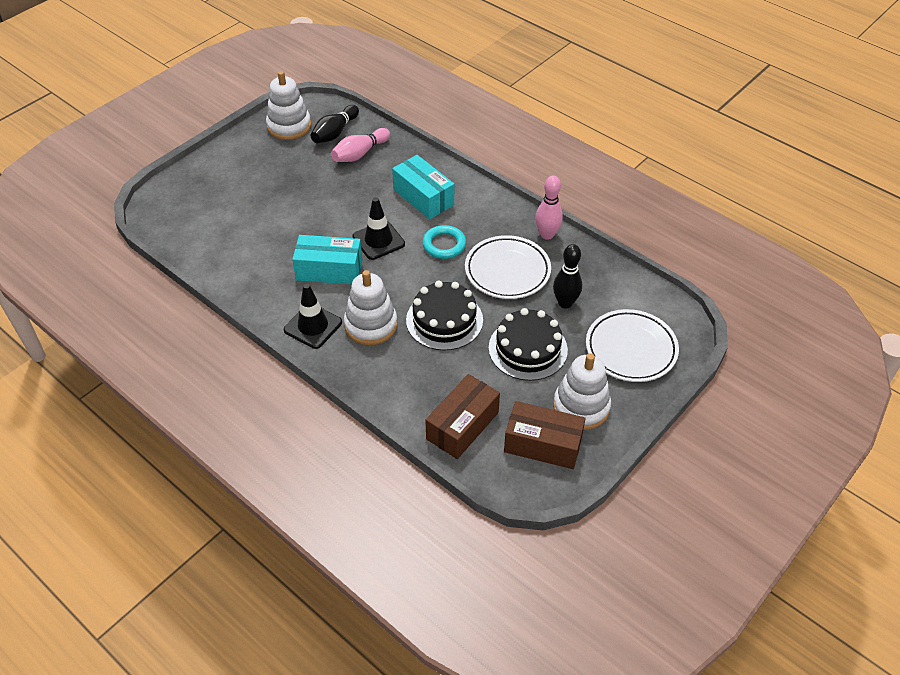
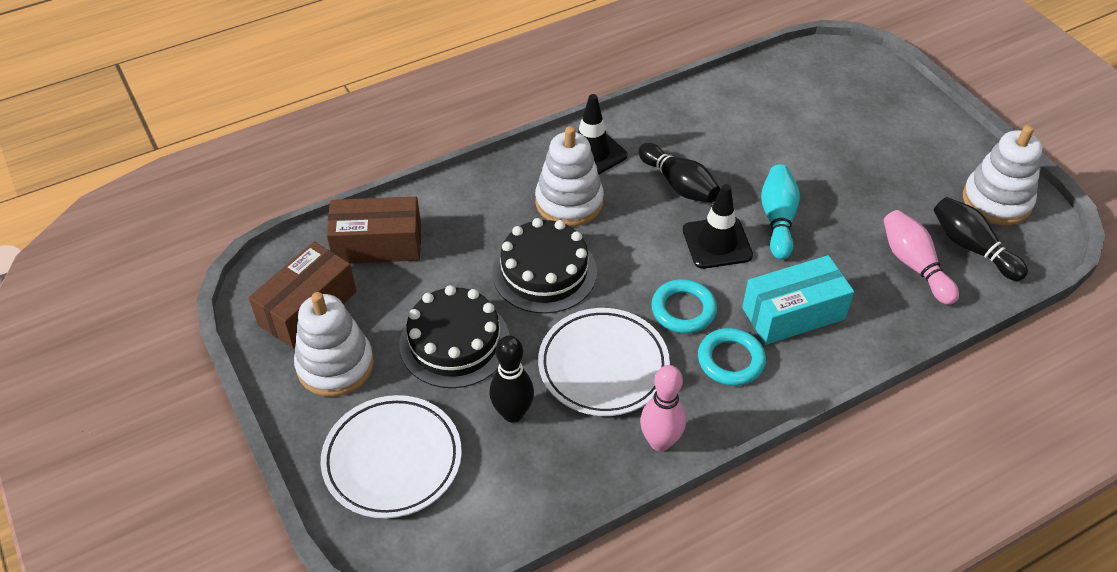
camera: 110 degrees right, 0 degrees up
(329, 270) = (679, 185): turquoise box -> black bowling pin
(344, 216) = (778, 219): none -> turquoise bowling pin
(462, 426) = (377, 244): brown box -> brown box turned 60 degrees counterclockwise
(473, 217) = (731, 360): none -> turquoise ring

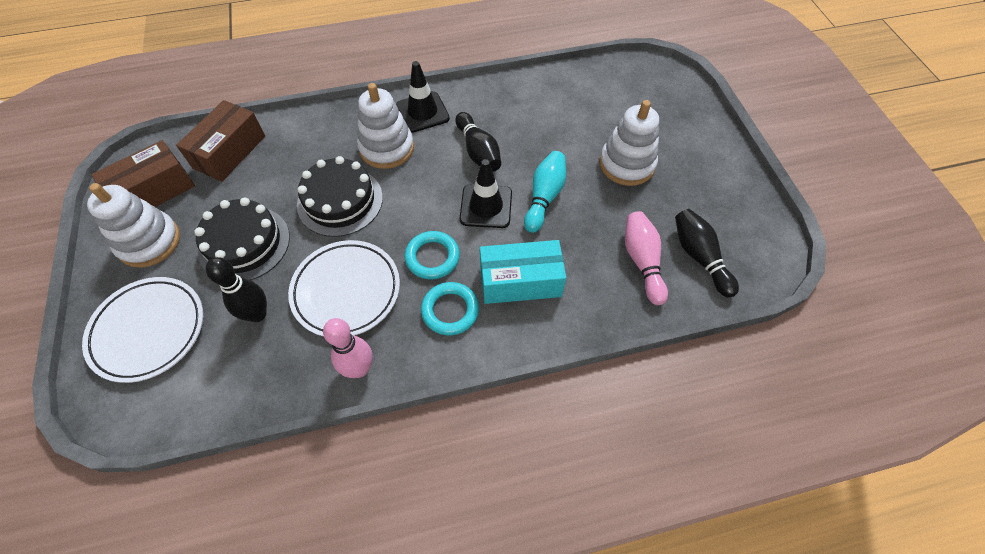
camera: 15 degrees right, 10 degrees up
(377, 244) = (229, 152): brown box -> brown box turned 75 degrees counterclockwise
(996, 201) = (738, 220): white stacking toy -> white stacking toy (626, 164)

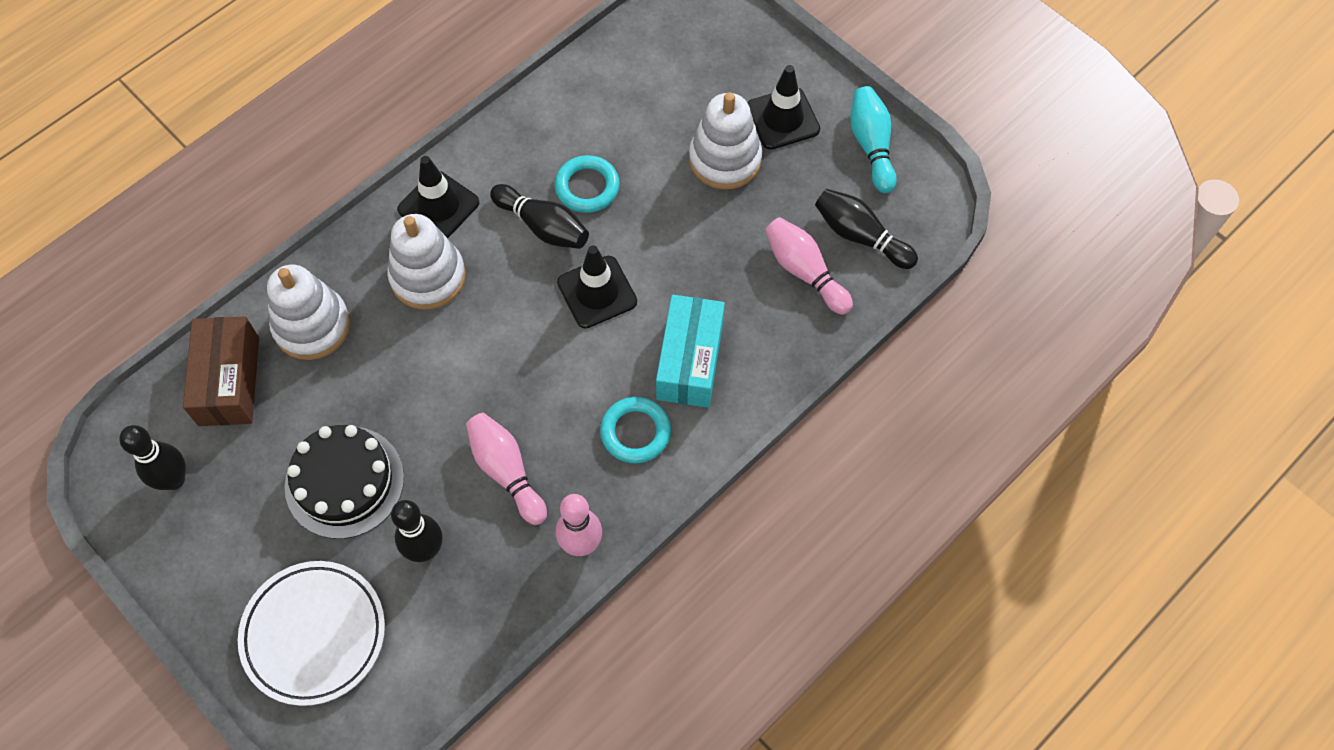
camera: 30 degrees left, 5 degrees up
(149, 242) = (224, 541): white stacking toy -> white stacking toy (312, 326)
(154, 191) = (174, 479): brown box -> black bowling pin
(340, 201) = (420, 372): black cake -> none
(346, 291) = (506, 471): white plate -> pink bowling pin
(432, 257) = (576, 384): turquoise ring -> turquoise ring (587, 187)
(520, 281) = (690, 361): turquoise box -> turquoise box turned 45 degrees counterclockwise
(544, 197) = (656, 247): turquoise bowling pin -> turquoise bowling pin (871, 146)
(683, 157) = (782, 118): none -> black traffic cone

